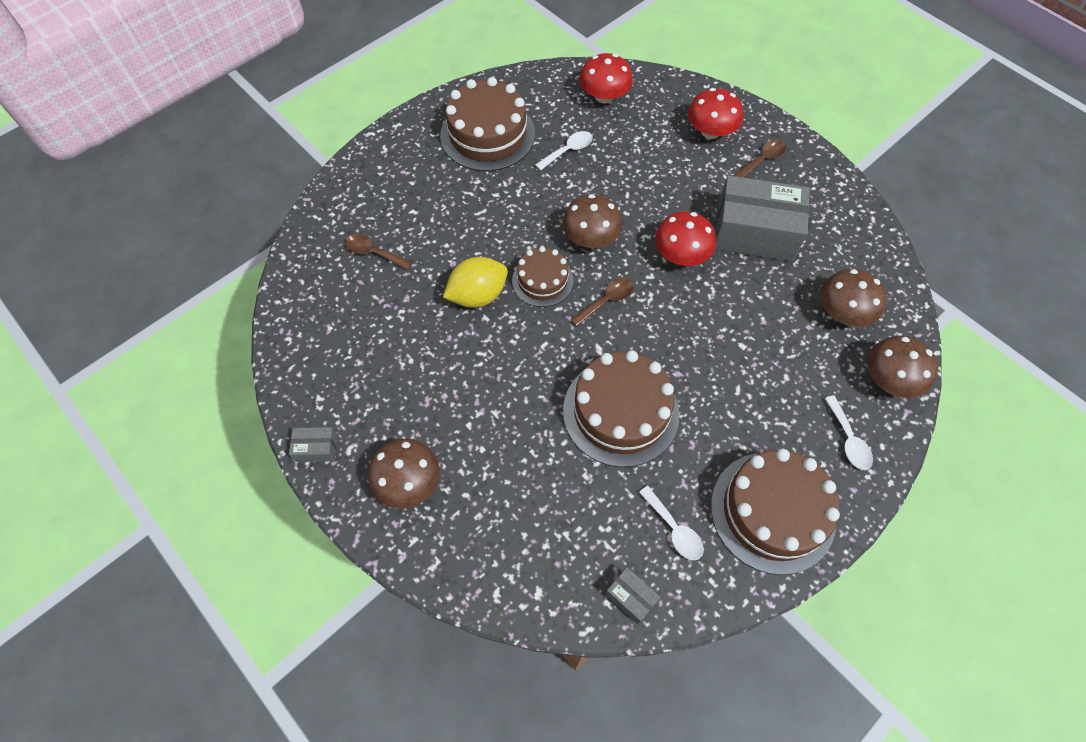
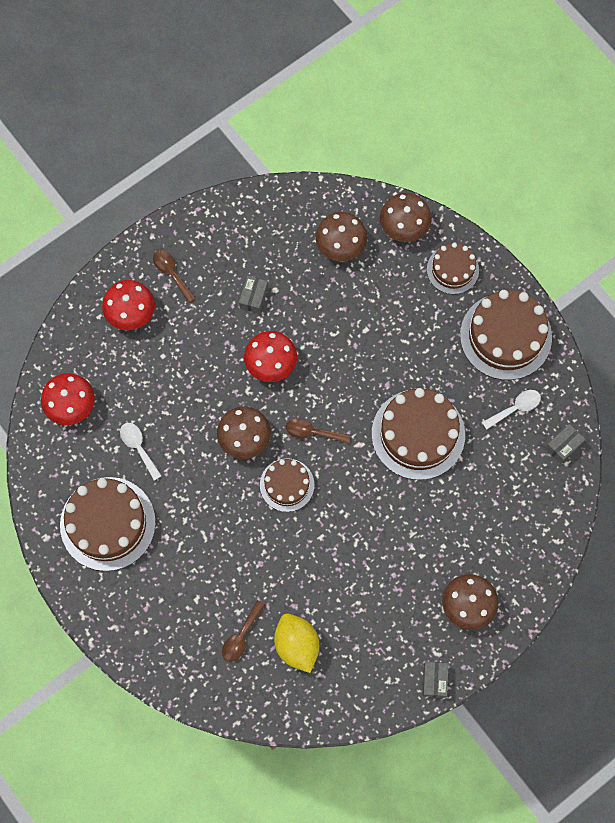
camera: 85 degrees left, 10 degrees up
(478, 295) = (297, 542): yellow lemon -> yellow lemon (297, 645)
(606, 300) = (312, 432): brown spoon -> brown spoon turned 45 degrees counterclockwise
(754, 233) = (254, 297): grey box -> grey box, size x0.42
(848, 439) = (452, 269): white spoon -> brown cake

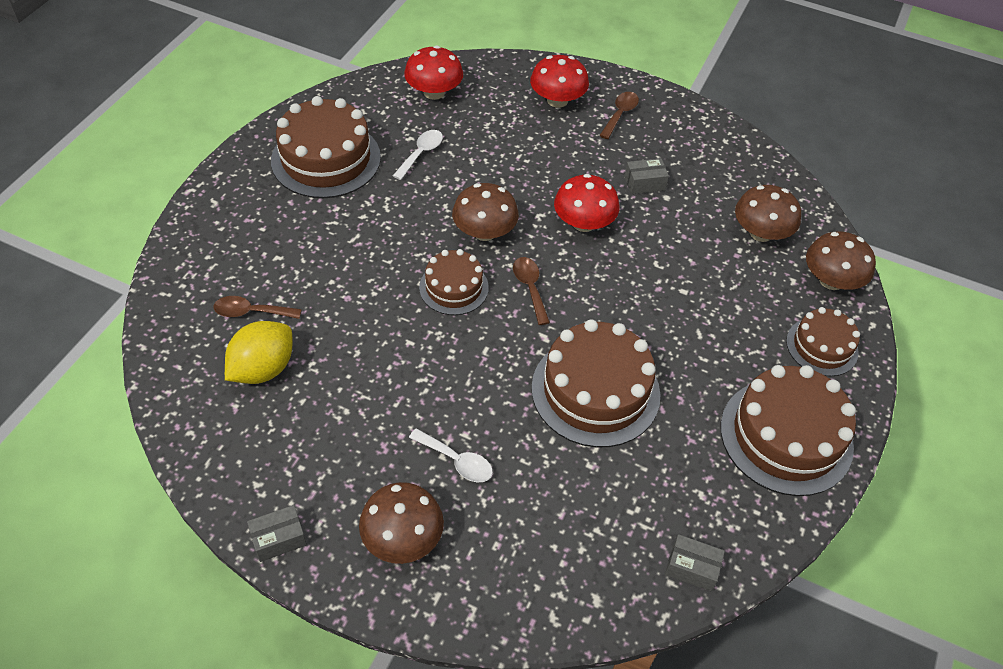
camera: 60 degrees right, 20 degrees down
(515, 408) = (702, 486): white spoon -> white spoon (457, 461)

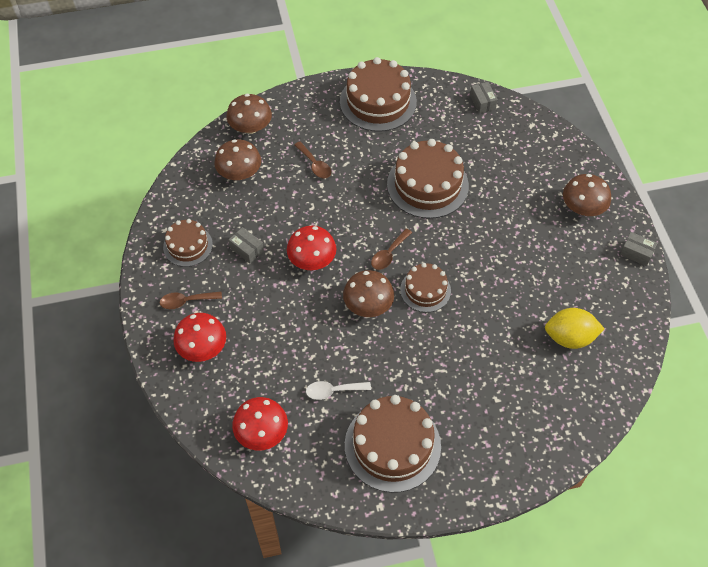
camera: 125 degrees left, 5 degrees up
(251, 312) = (545, 377): brown spoon -> brown spoon (315, 165)
(457, 461) = (525, 214): white spoon -> none
(822, 346) = (305, 112): brown cake -> brown cake (188, 246)

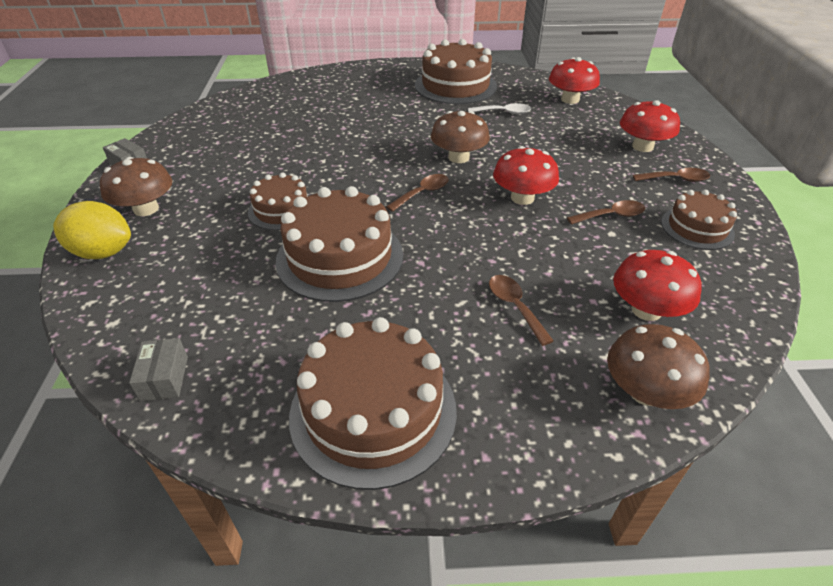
camera: 170 degrees left, 15 degrees down
(239, 173) = (646, 310): brown mushroom -> red mushroom
(247, 249) = (611, 216): grey box -> brown spoon
(425, 290) = (390, 161): brown cake -> brown cake (281, 210)
(569, 337) = (261, 120): yellow lemon -> yellow lemon (103, 252)

